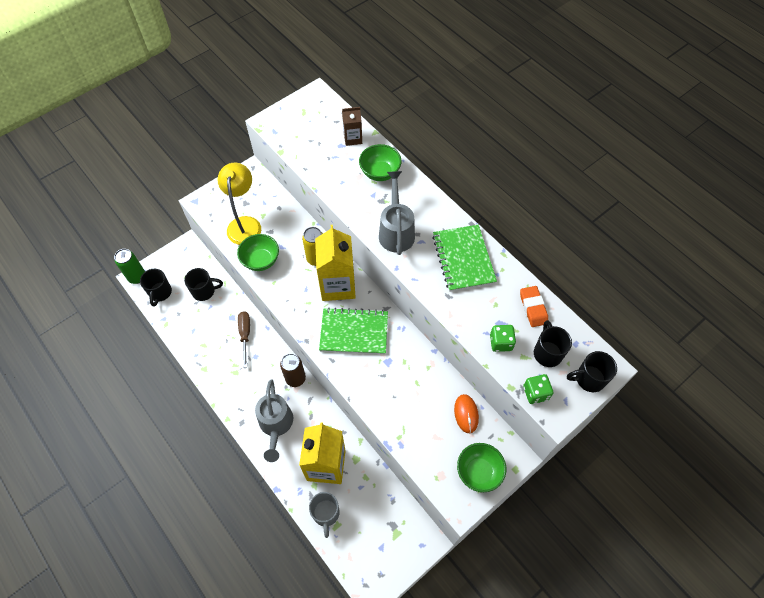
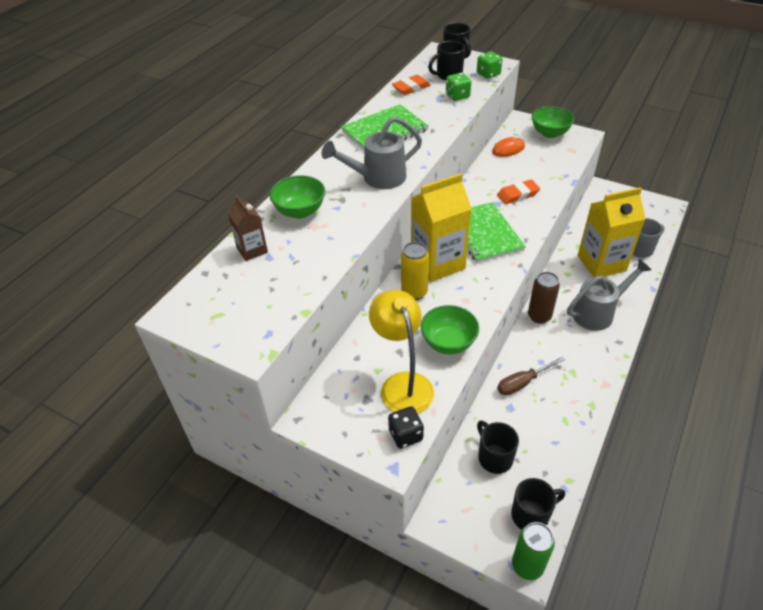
camera: 110 degrees left, 15 degrees down
(210, 213) = (405, 435): none -> black dice
(245, 224) = (402, 384): yellow lamp -> yellow lamp turned 90 degrees clockwise
(391, 384) = (518, 195): none -> orange eraser

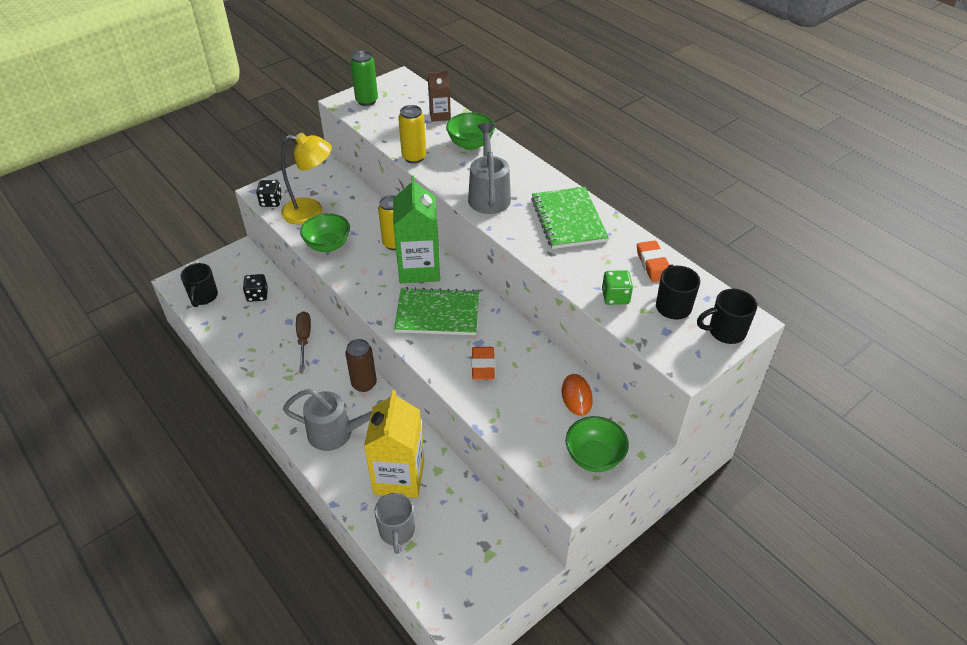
camera: 110 degrees right, 0 degrees up
(344, 243) = (414, 157): none -> yellow can
(437, 263) = (419, 268): yellow carton -> green carton
(488, 74) = (660, 345): green dice -> none
(494, 457) = (257, 295): black mug -> black dice
(527, 565) = (177, 281): green can -> green can (367, 101)
(597, 313) = (337, 433): grey watering can -> grey watering can turned 75 degrees counterclockwise

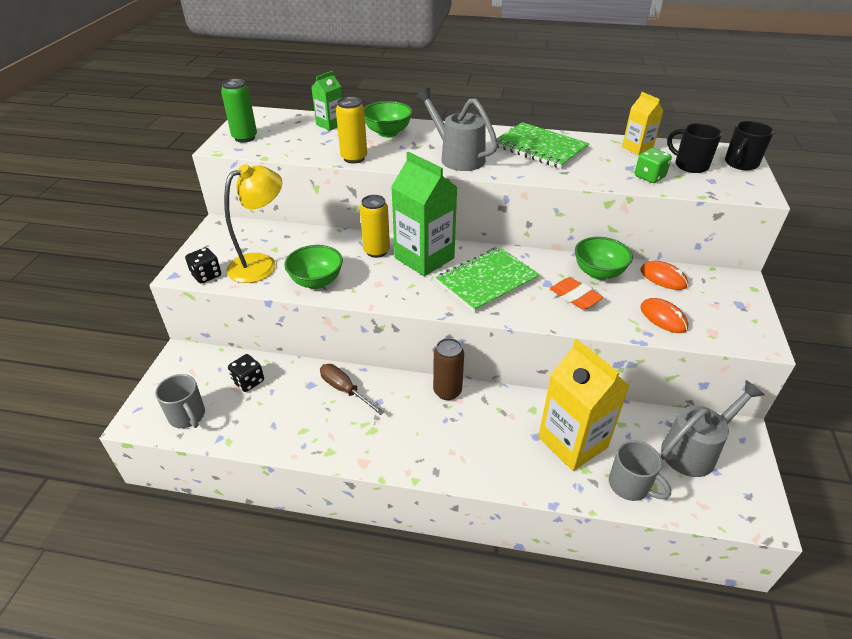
camera: 40 degrees left, 5 degrees down
(203, 297) = (187, 416): black mug -> grey mug
(337, 433) = (477, 445): grey watering can -> grey watering can (694, 450)
(440, 115) = (330, 124): brown carton -> green carton
(524, 425) = (663, 318): none -> orange mouse
(594, 457) = (734, 308): green bowl -> green bowl (598, 273)
(653, 264) = (637, 148): orange eraser -> yellow carton

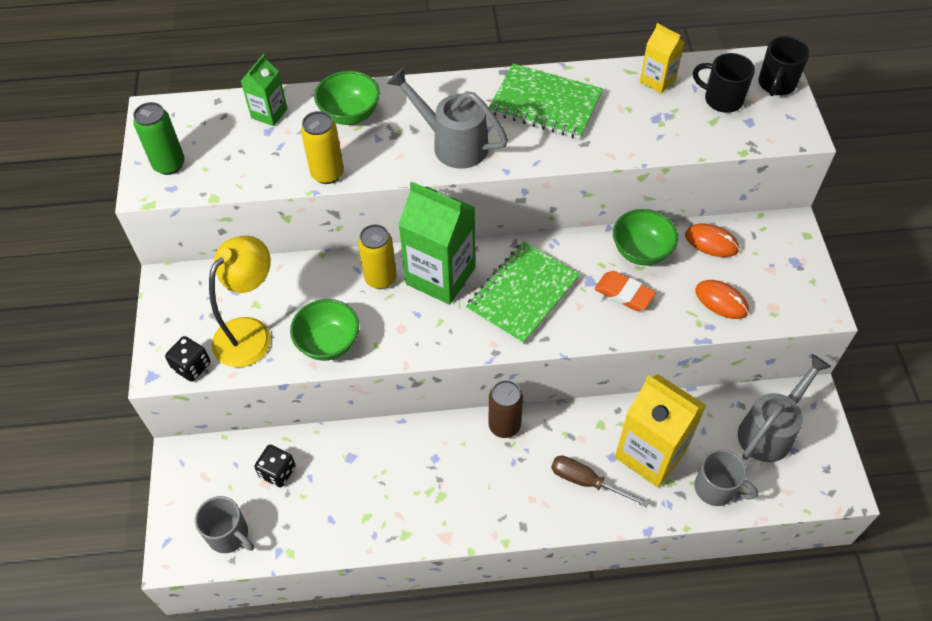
camera: 15 degrees left, 15 degrees up
(345, 390) = (391, 454): brown screwdriver -> brown screwdriver (586, 482)
(649, 177) = (681, 131): green dice -> none

